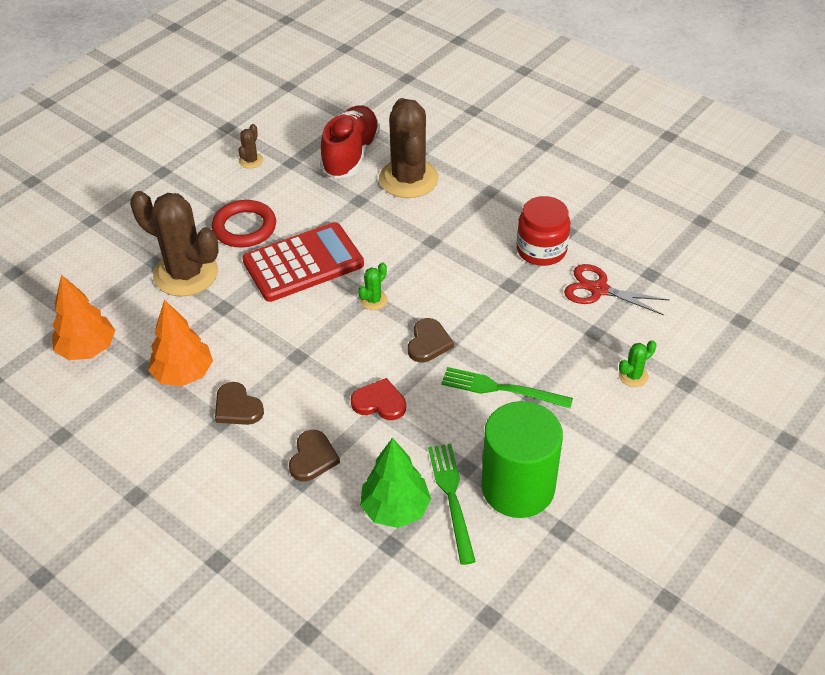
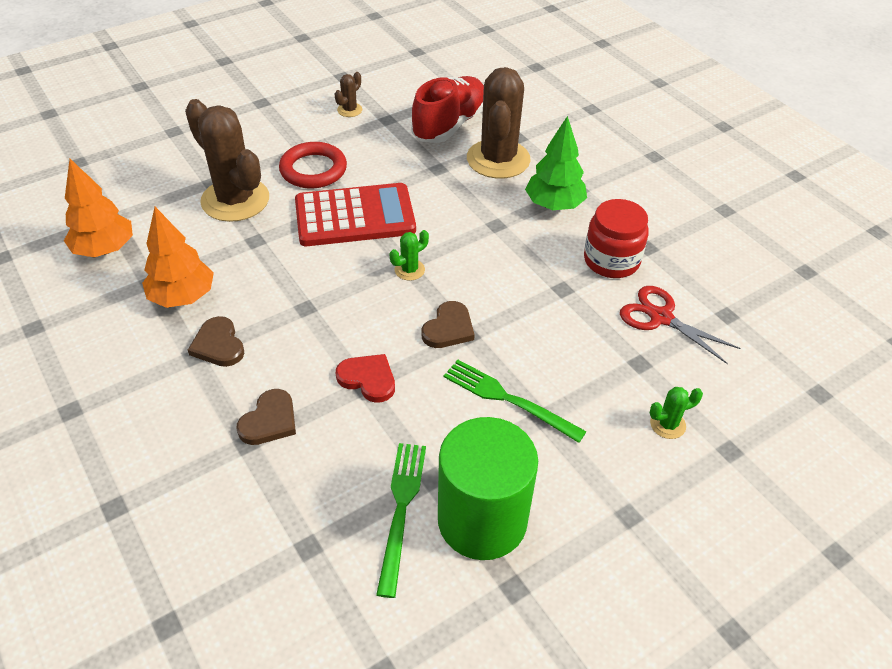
camera: 15 degrees right, 0 degrees up
(395, 509) = (332, 505): green tree -> green tree (554, 205)

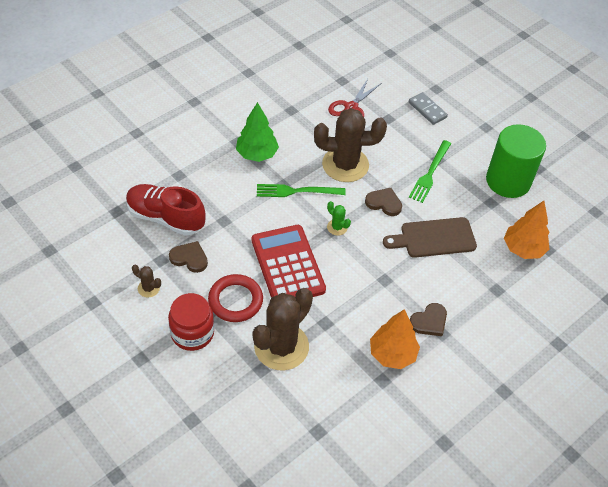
camera: 100 degrees left, 5 degrees up
(105, 249) = (355, 423): orange tree -> orange tree (523, 249)
(269, 420) = (478, 281): brown heart -> brown heart (189, 258)
(368, 379) = (434, 238): red heart -> brown cutting board
(401, 509) = (513, 213): green fork -> green fork (296, 191)
(498, 159) = (208, 186): brown cactus -> brown cactus (345, 165)
(611, 260) = (307, 127): red jar -> red jar (192, 333)
(667, 424) = (427, 110): green cactus -> grey domino

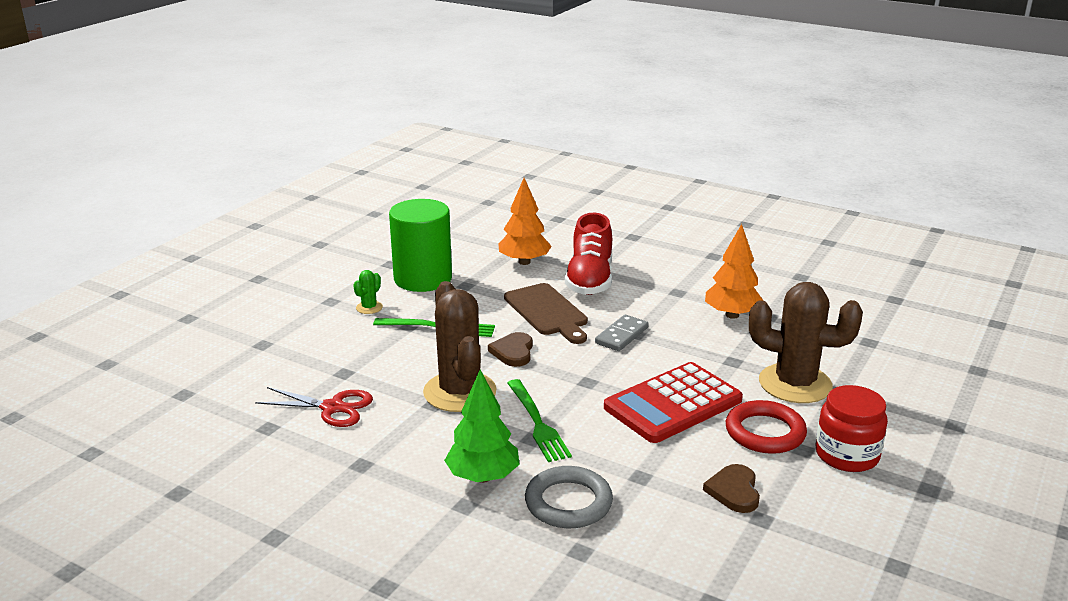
camera: 105 degrees left, 25 degrees down
(148, 288) = (819, 515): brown cactus -> none
(165, 218) = (680, 538): red shoe -> red shoe (590, 280)
(217, 182) = (568, 503): none -> grey ring
(337, 227) = (580, 379): green cactus -> green cactus (369, 307)
(427, 110) = (312, 345): grey domino -> grey domino (621, 335)
(429, 321) = (669, 300): brown heart -> none

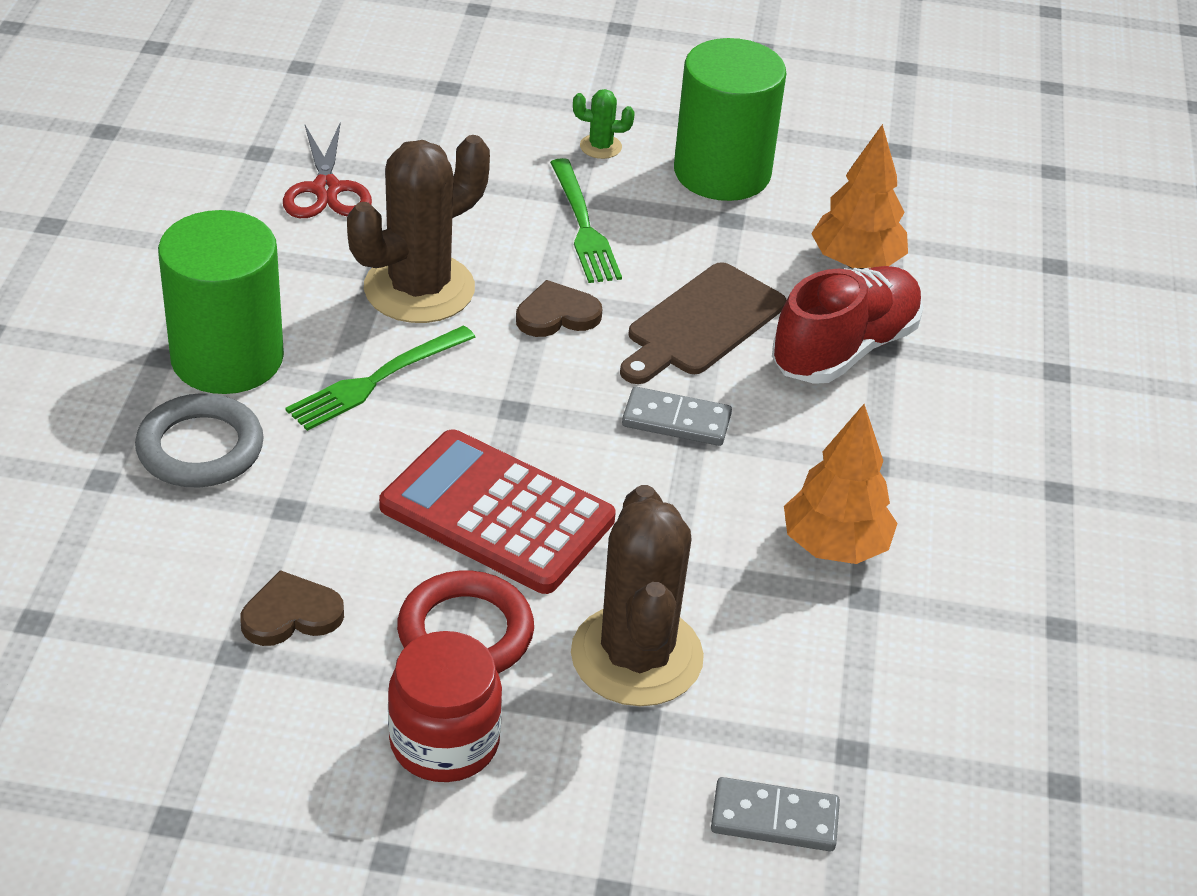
camera: 65 degrees right, 15 degrees up
(483, 477) = (227, 358): green tree -> green cylinder
(590, 280) = (844, 349): red shoe -> red shoe turned 150 degrees clockwise
(909, 370) = (774, 818): none -> grey domino

